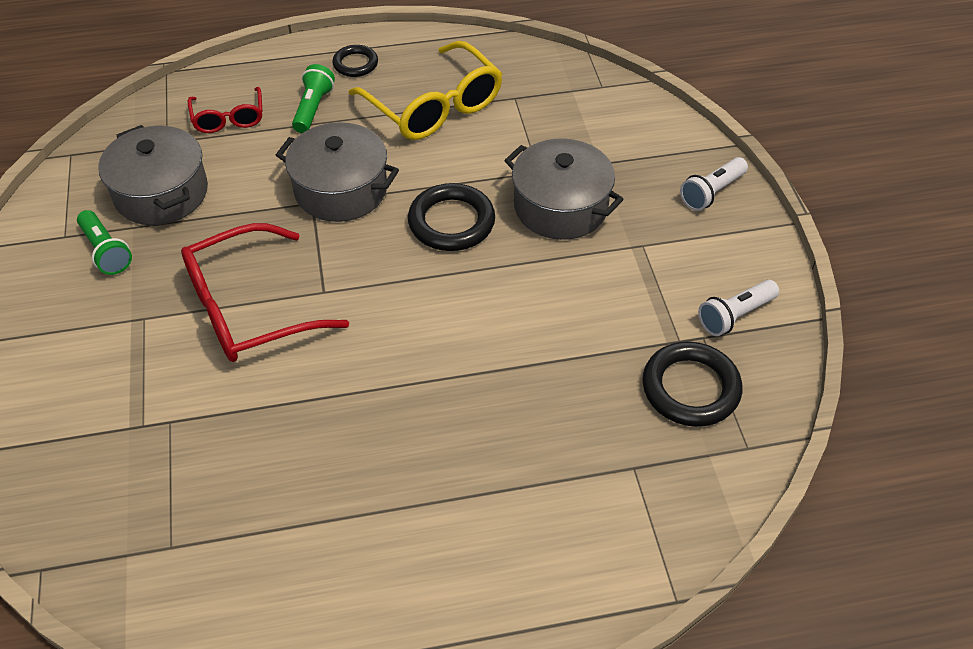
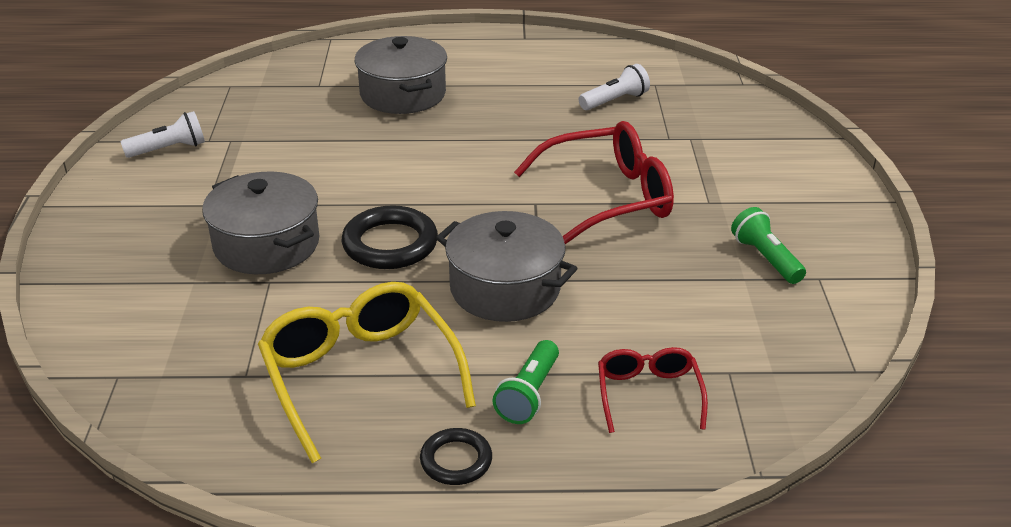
camera: 170 degrees left, 15 degrees down
(161, 193) = (719, 309): grey pot -> grey pot (403, 94)
(690, 388) = (245, 115): black ring -> none
(712, 192) = (96, 239): white flashlight -> white flashlight (614, 101)

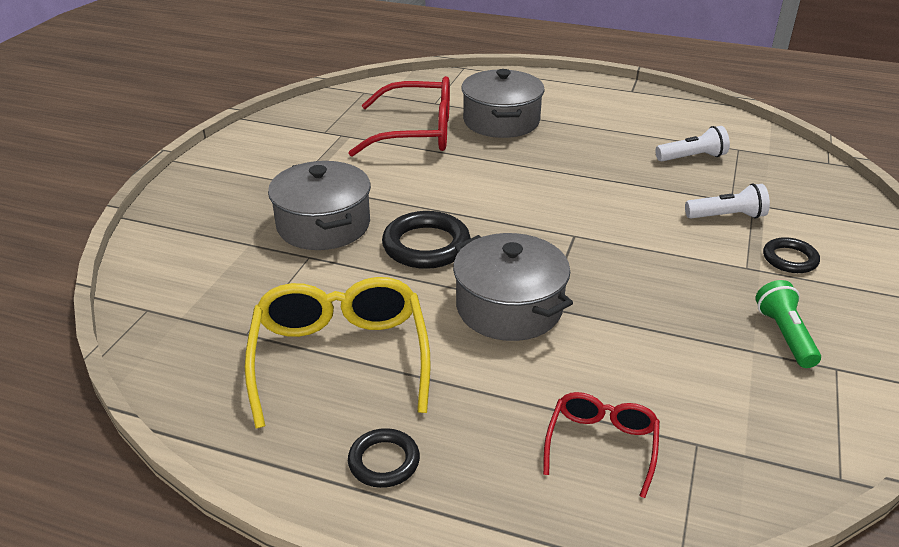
camera: 20 degrees right, 0 degrees up
(169, 149) = (290, 133): white flashlight -> white flashlight (727, 216)
(529, 394) = (483, 414): green flashlight -> none
(608, 198) = (647, 244): red glasses -> red glasses (417, 133)
(743, 186) = (790, 259): none -> black ring

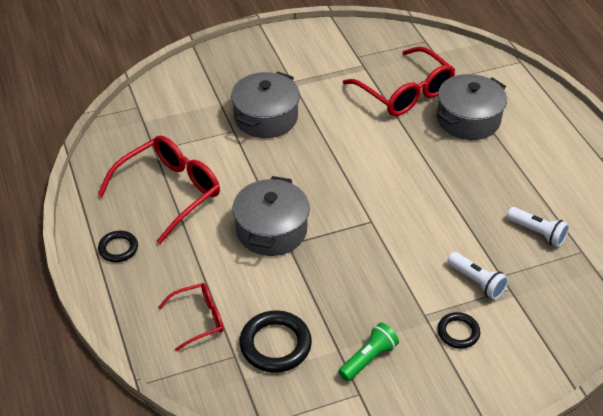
camera: 50 degrees right, 10 degrees up
(340, 357) = (170, 192): yellow glasses -> red glasses
(426, 245) = (291, 167): black ring -> black ring (275, 344)

